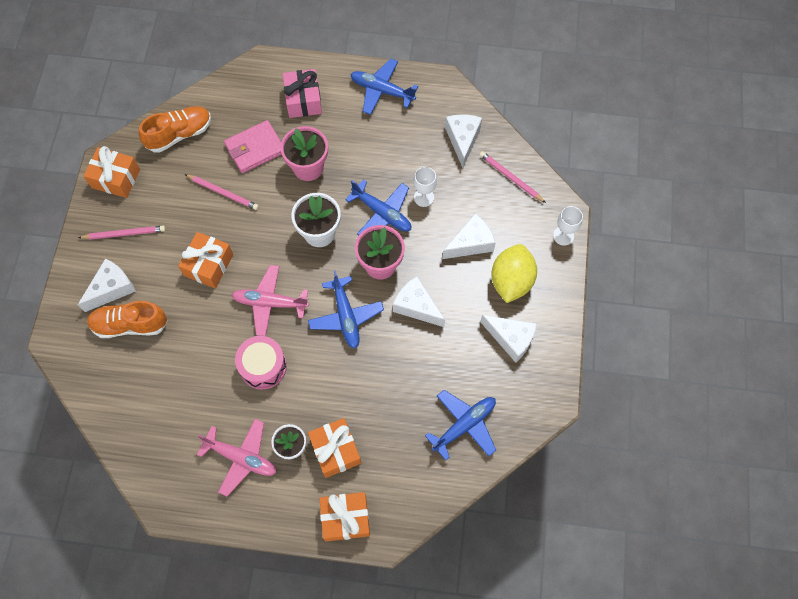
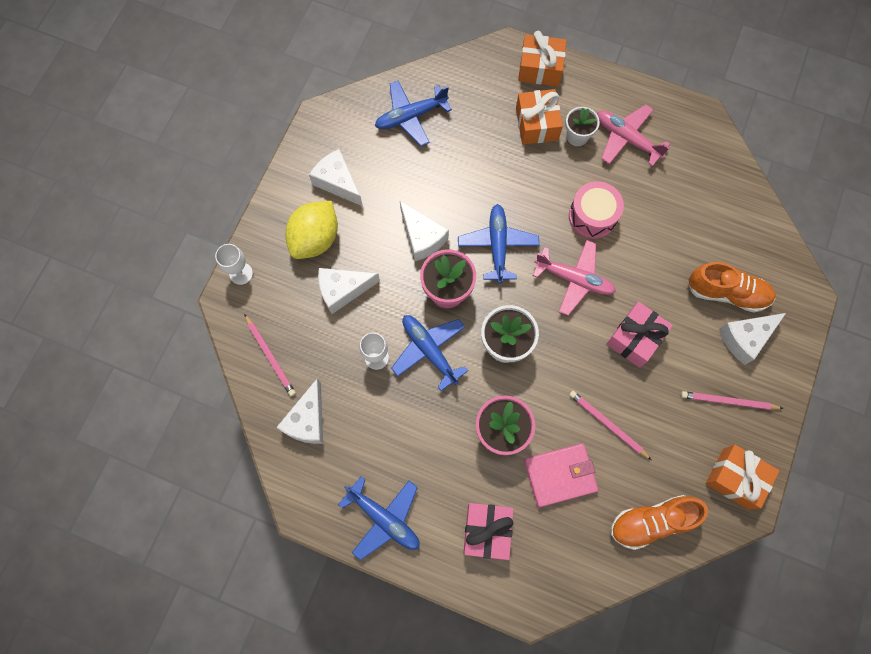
camera: 165 degrees left, 5 degrees up
(208, 265) = (635, 338): orange gift -> pink gift

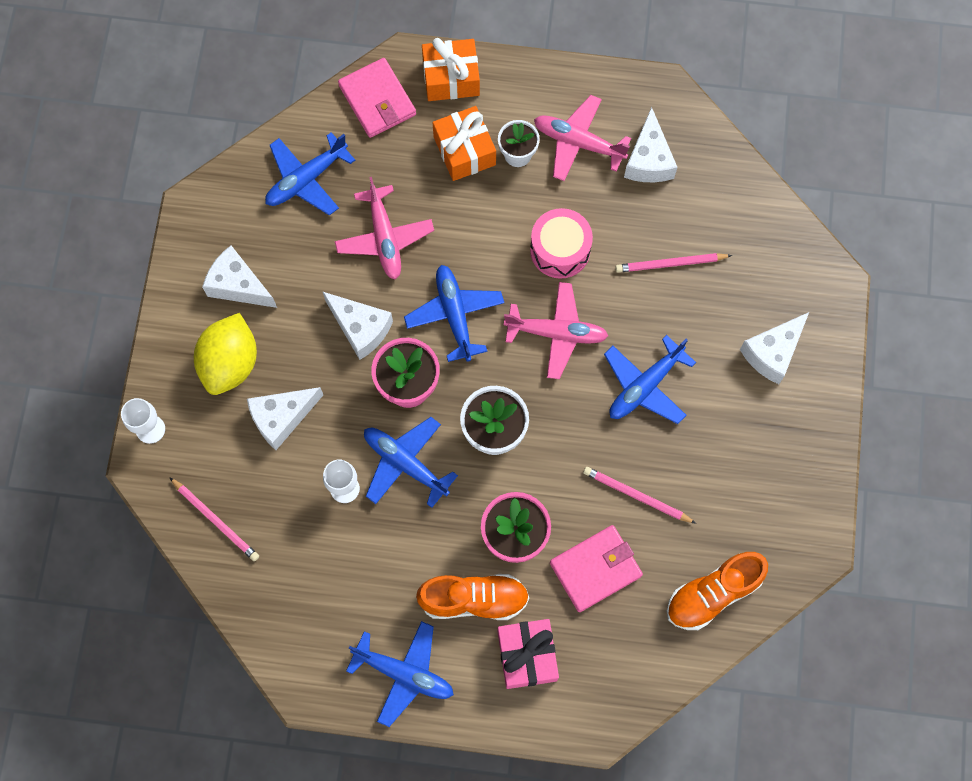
camera: 15 degrees left, 0 degrees up
(307, 420) = (282, 584): white cheese -> white cheese (648, 160)
(458, 174) = (384, 238): none -> pink plane
(480, 71) = (377, 100): none -> pink wallet
(635, 338) = (645, 386): pink gift -> blue plane
(726, 293) = (739, 303): orange shoe -> orange shoe (474, 599)
(728, 401) = (769, 432): pink pencil -> pink pencil (670, 264)
(735, 478) = (796, 519): orange gift -> none

